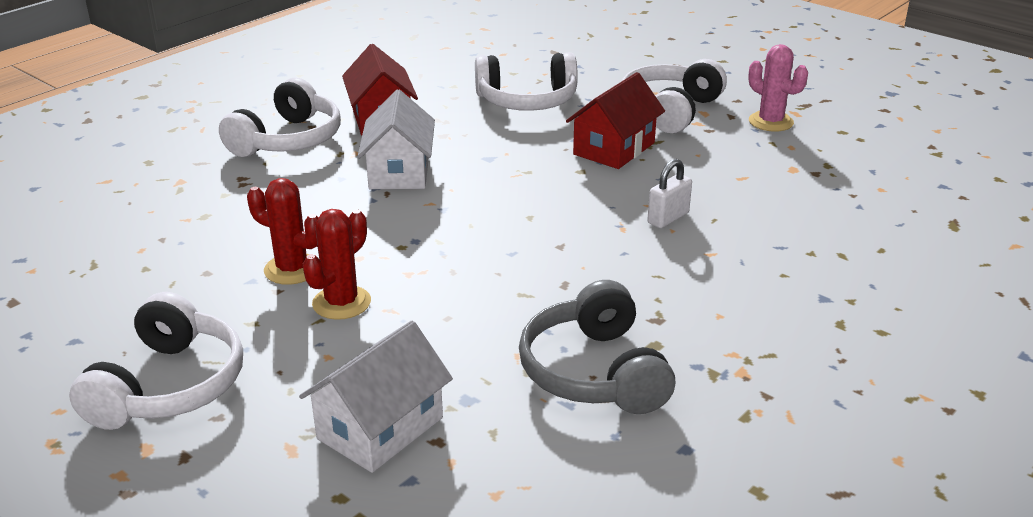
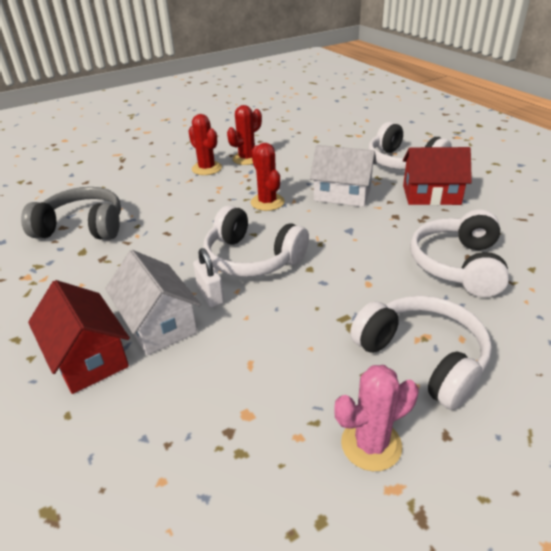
camera: 110 degrees right, 5 degrees up
(169, 386) = (179, 134): white headphones -> white headphones (252, 258)
(380, 428) = (107, 171): white house -> white house (158, 323)
(443, 222) = (267, 202): none -> red cactus
(614, 149) = (342, 295): red house -> red house (88, 357)

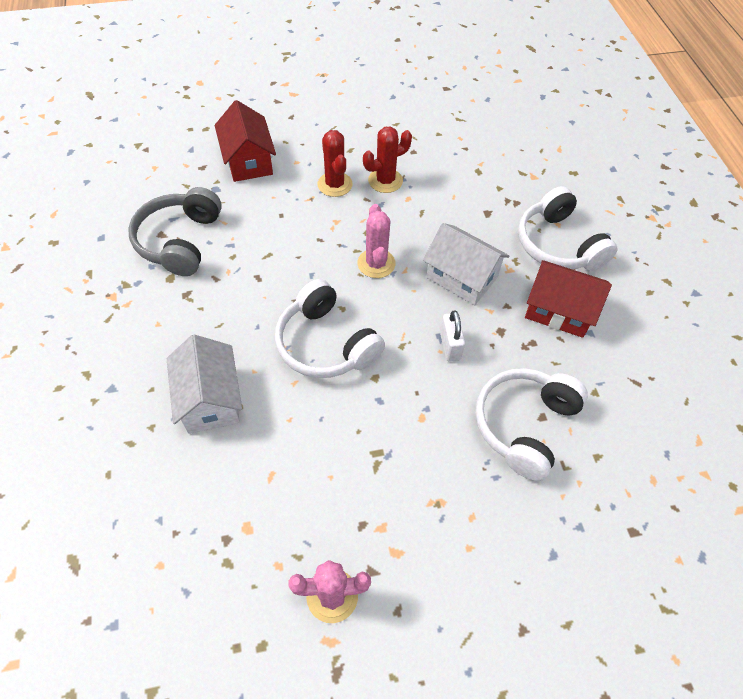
camera: 15 degrees right, 20 degrees up
(82, 227) = (180, 241): grey headphones -> grey headphones turned 105 degrees counterclockwise
(88, 357) = (140, 418): red house -> red house (248, 161)
(210, 295) = (268, 380): white padlock -> white padlock (450, 346)
(267, 202) = (376, 263): red cactus -> pink cactus
(422, 358) = (423, 526): white headphones -> none

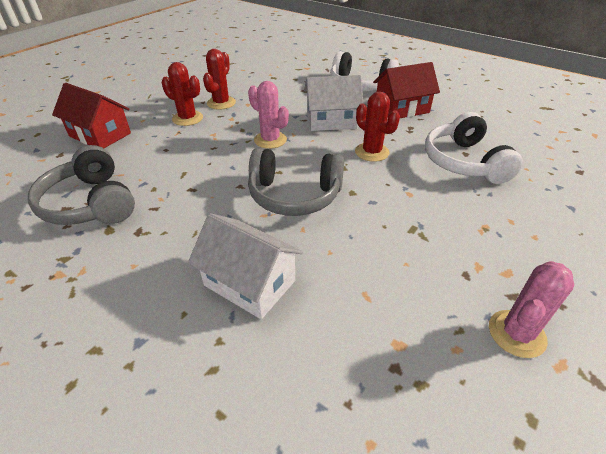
camera: 40 degrees left, 15 degrees down
(326, 344) = (294, 195): white headphones -> grey headphones
(450, 346) = (372, 152): white padlock -> red cactus

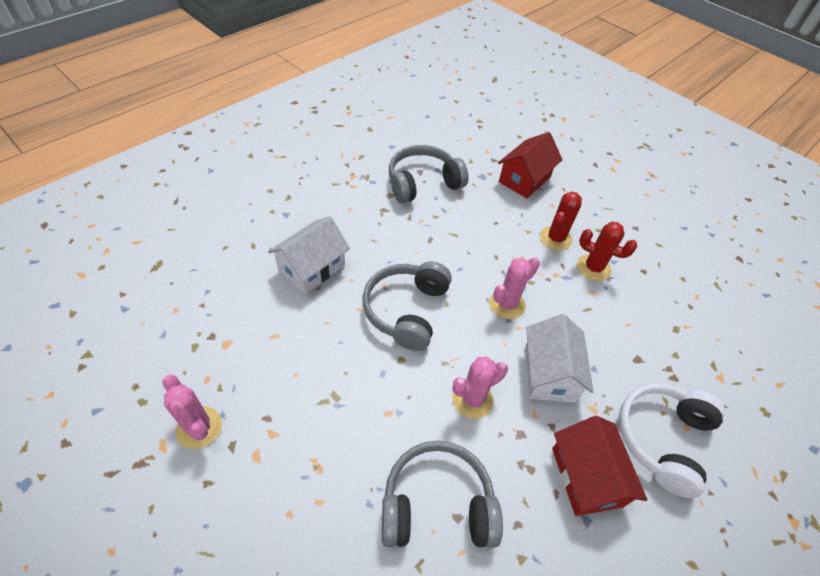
camera: 95 degrees right, 10 degrees up
(372, 152) = (472, 399): red cactus -> pink cactus
(464, 162) = (437, 504): white headphones -> grey headphones

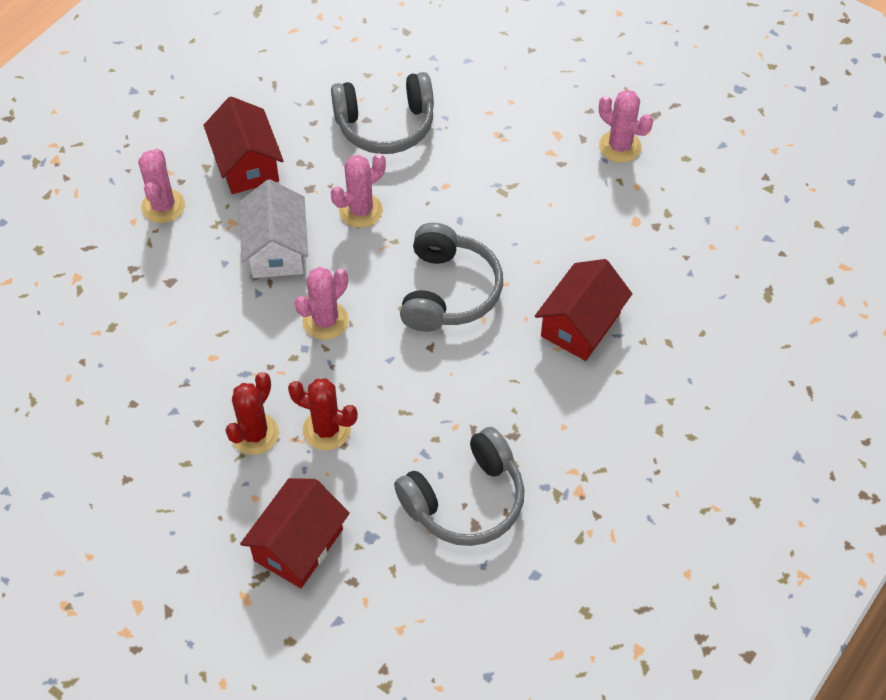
camera: 175 degrees right, 5 degrees up
(312, 268) = (580, 324): white house -> red house
(593, 268) = (205, 394): red cactus -> red cactus (326, 429)
(662, 439) = (163, 206): white headphones -> pink cactus

